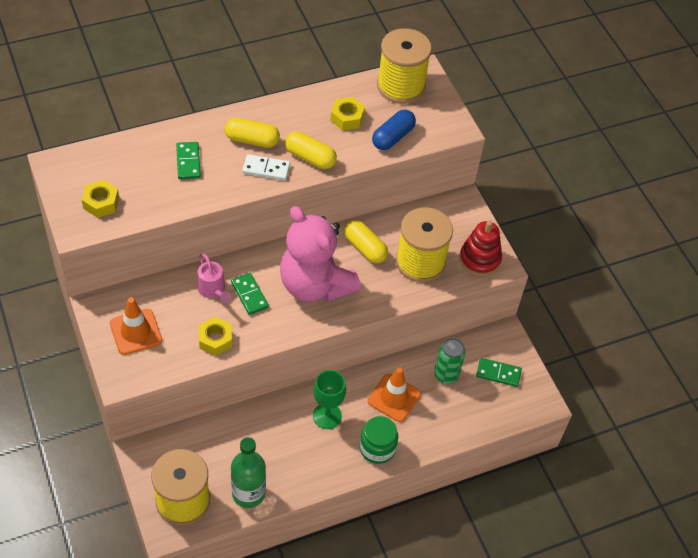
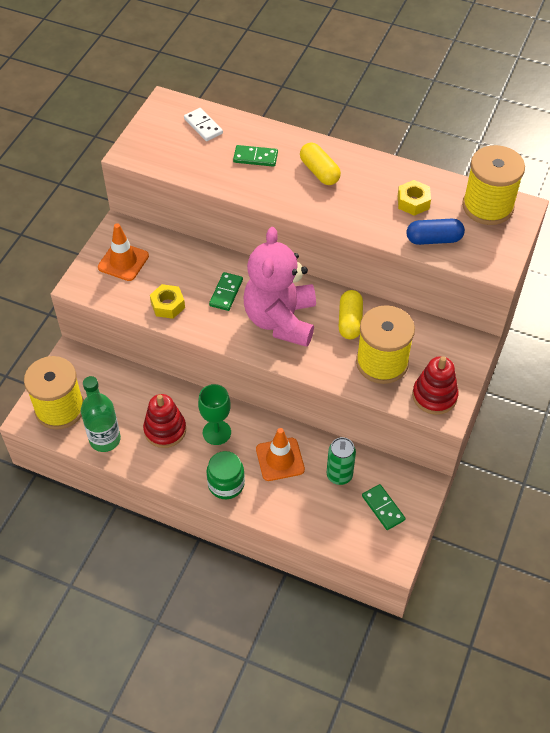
camera: 50 degrees right, 0 degrees up
(101, 203) = (165, 146): yellow nut -> none
(188, 162) = (255, 157): green domino -> green domino turned 60 degrees clockwise
(213, 290) = (205, 271): pink watering can -> none
(266, 169) = (305, 198): white domino -> white domino (203, 126)
(286, 446) = (165, 430): none -> red stacking toy
(310, 158) = (348, 212): yellow capsule -> none

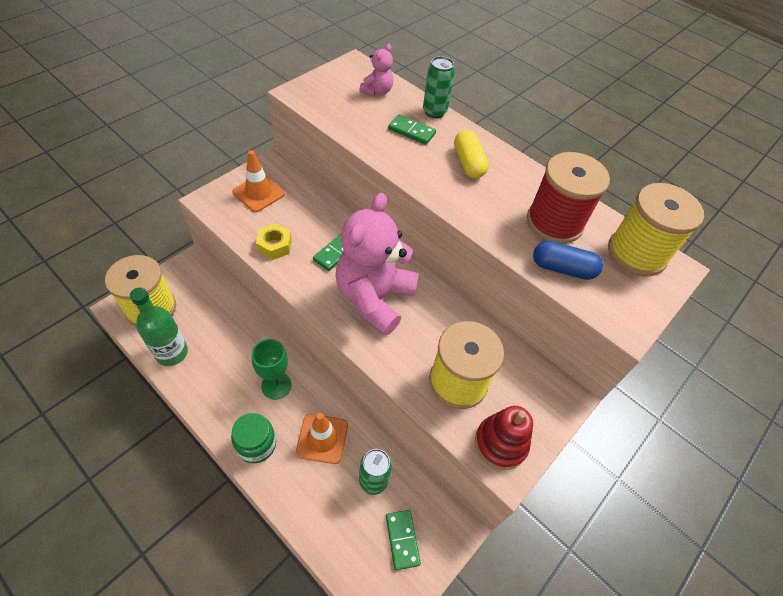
camera: 15 degrees right, 0 degrees up
(165, 430) = (230, 364): red stacking toy -> none
(203, 126) = (377, 91): white domino -> pink teddy bear
(266, 130) = (434, 112): none -> green can
(350, 321) = (443, 324): yellow capsule -> none
(413, 202) = (554, 222): yellow nut -> red spool

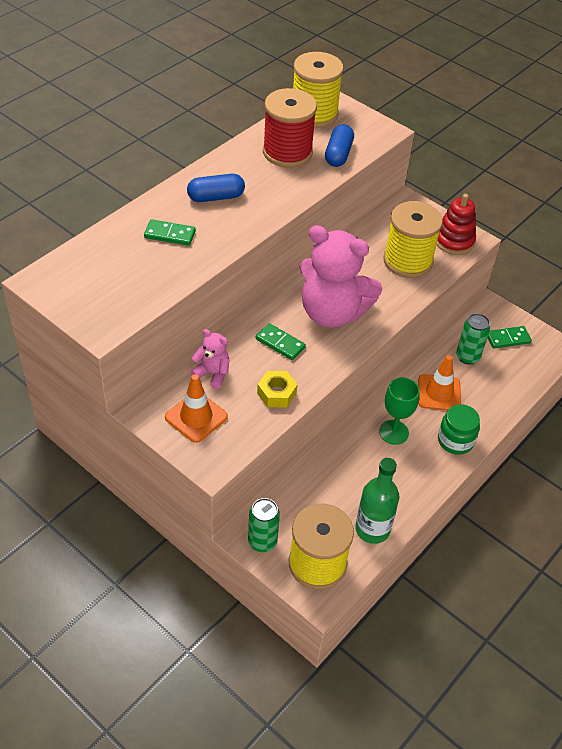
camera: 90 degrees left, 5 degrees down
(377, 91) = (97, 261): pink teddy bear -> pink teddy bear (212, 373)
(411, 131) = (170, 234): green domino -> green domino turned 75 degrees clockwise
(434, 112) = (134, 216): green can -> green can (262, 542)
(468, 163) = (216, 197): yellow capsule -> blue capsule

